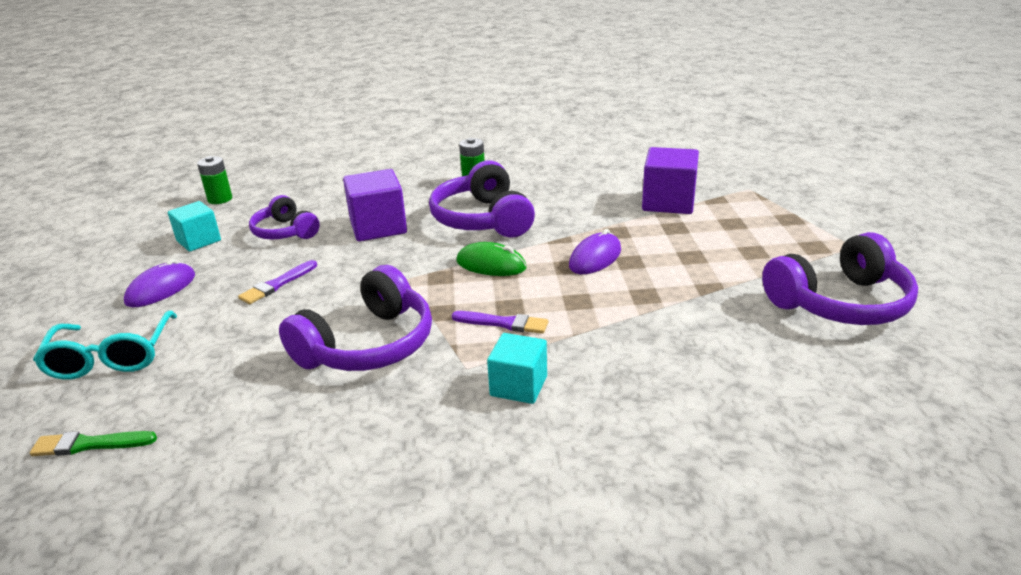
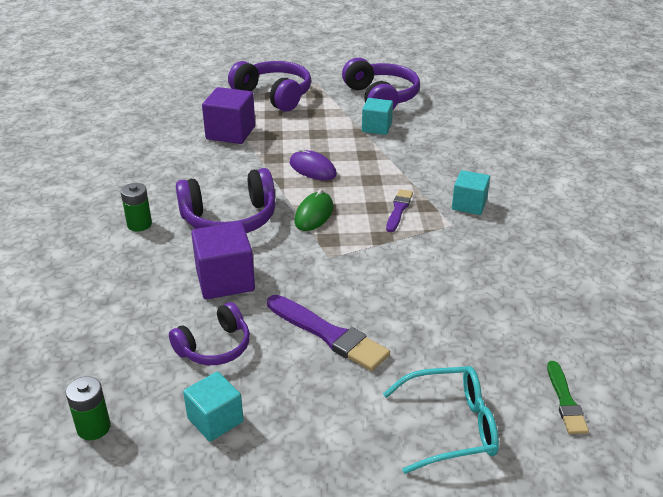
camera: 90 degrees left, 5 degrees up
(161, 289) = (326, 424): purple mouse -> none
(277, 284) = (328, 334): purple brush -> purple brush, size x1.68
(368, 345) = (427, 269): purple headphones -> purple headphones (274, 95)
(731, 301) = (376, 127): none -> turquoise cube

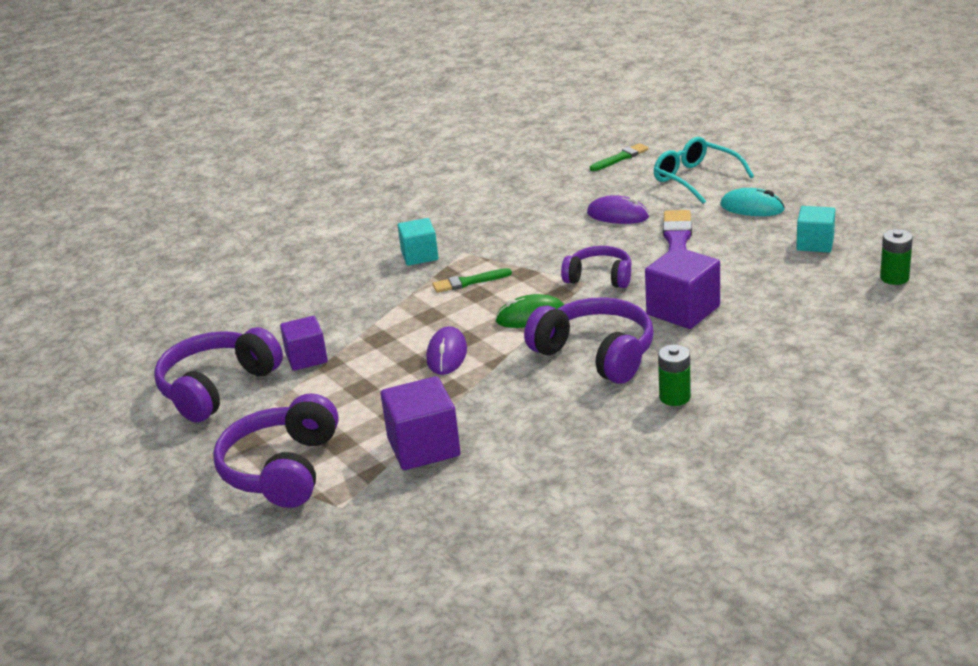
camera: 120 degrees left, 5 degrees down
(214, 347) = (758, 276): purple headphones -> purple headphones (599, 277)
(337, 426) = (752, 207): none -> turquoise mouse
(376, 127) = (306, 358): turquoise cube -> purple cube
(398, 210) = (469, 282): purple brush -> green brush
(425, 329) = (618, 215): none -> purple mouse

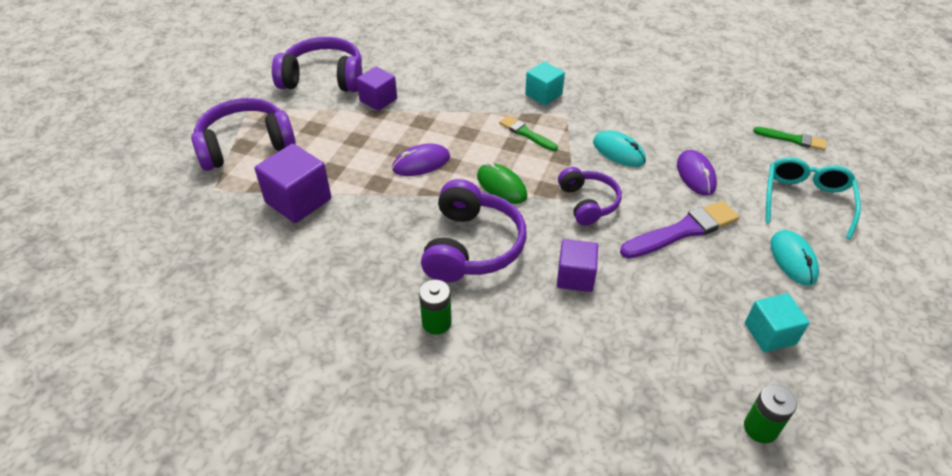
camera: 55 degrees right, 15 degrees up
(548, 242) = (618, 152): none -> turquoise mouse
(683, 310) = (575, 277): purple cube -> purple cube, size x0.66

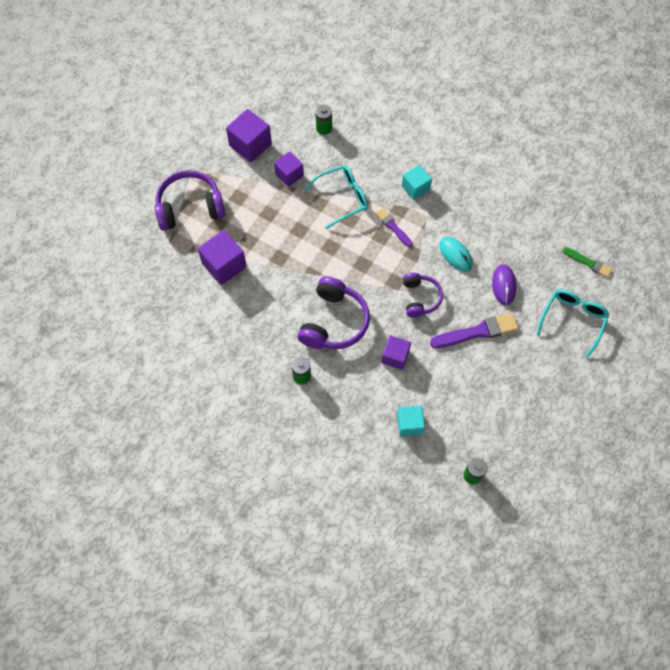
camera: 10 degrees right, 20 degrees up
(323, 78) = (250, 145): purple headphones -> purple cube
(414, 55) = (324, 128): none -> green battery
(421, 163) = (312, 244): purple mouse -> none
(452, 114) = (342, 198): none -> turquoise glasses
(501, 186) = (364, 274): green mouse -> none
(526, 134) = (393, 227): green brush -> purple brush
(770, 334) = (503, 417): turquoise cube -> turquoise cube (409, 424)
(793, 259) = (542, 366): turquoise mouse -> none

